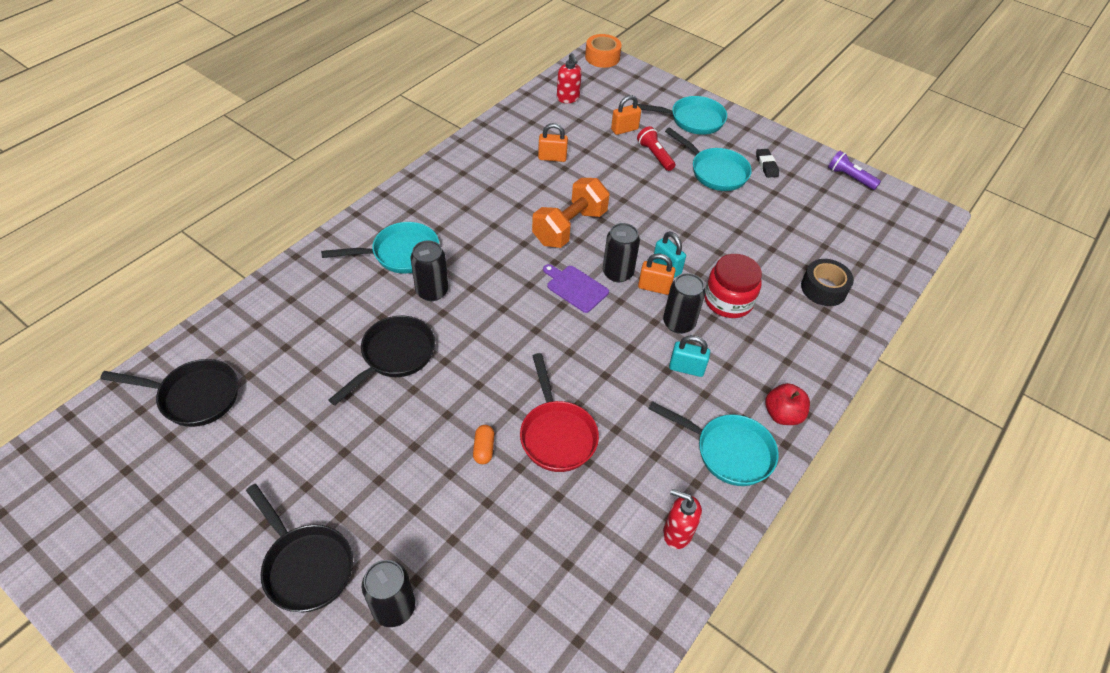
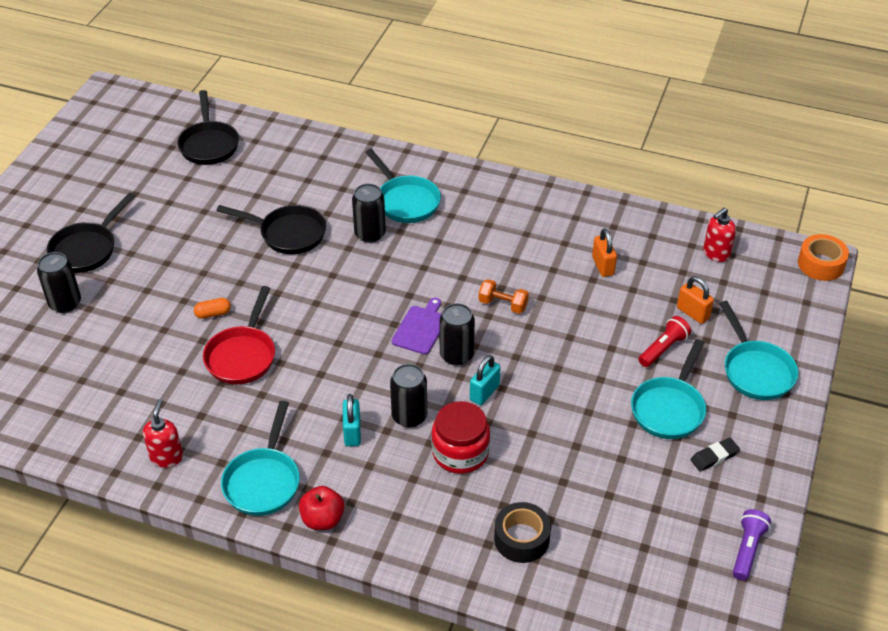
camera: 75 degrees right, 5 degrees down
(556, 434) = (242, 355): red pan -> red pan turned 45 degrees counterclockwise
(569, 227) = (503, 304): orange dumbbell -> orange dumbbell, size x0.53
(654, 287) = (450, 388): orange padlock -> none

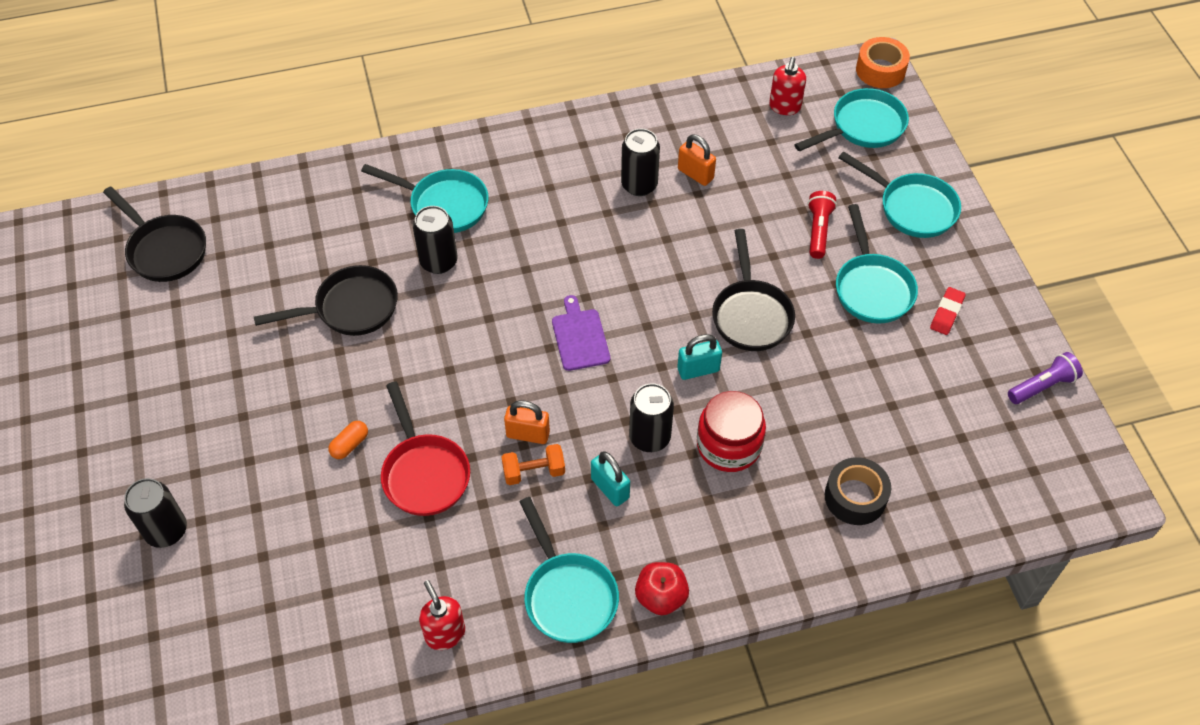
camera: 35 degrees left, 10 degrees up
(87, 249) = (132, 451): black pan -> black pan (751, 314)
(456, 355) = (639, 346): black can -> black can (639, 185)
(484, 392) = (698, 370): turquoise padlock -> turquoise padlock turned 75 degrees clockwise
(503, 304) = (637, 266): orange dumbbell -> orange dumbbell (534, 472)
(692, 313) = (814, 179): orange padlock -> orange padlock (528, 434)
(714, 457) = (946, 313): black eraser -> red eraser
(747, 549) = (1042, 386): purple flashlight -> purple flashlight turned 75 degrees clockwise
(767, 296) = (863, 127): none -> turquoise pan

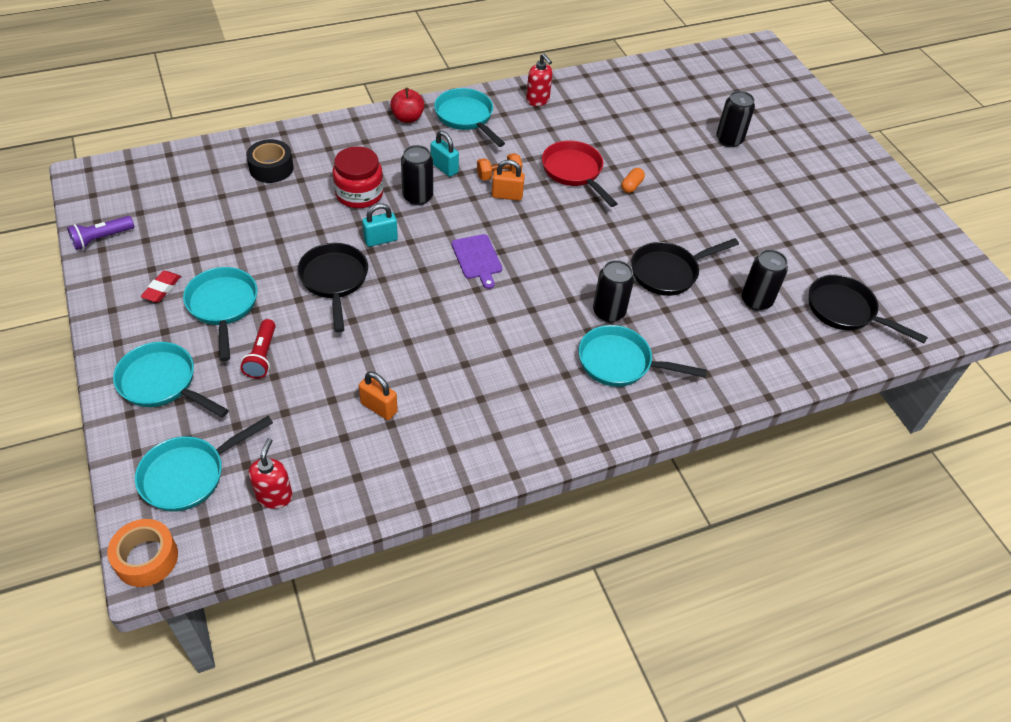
camera: 170 degrees right, 5 degrees down
(639, 185) = (435, 393): black can -> black can (756, 300)

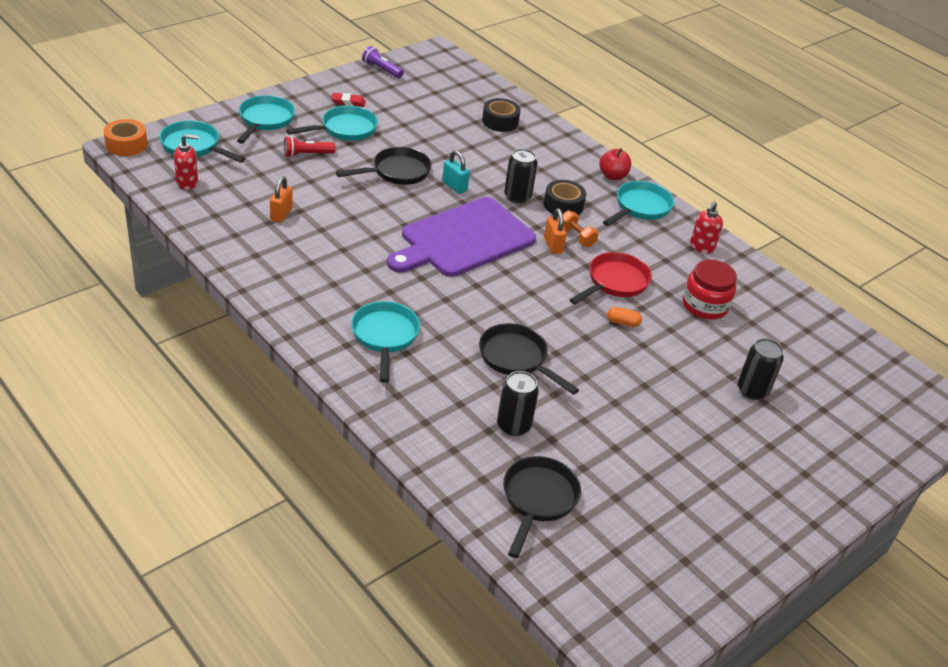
camera: 70 degrees right, 10 degrees down
(359, 194) = (500, 167): red jar -> red jar (705, 305)
(444, 168) = (563, 205): turquoise padlock -> black tape
(477, 259) = (463, 239): purple cutting board -> purple cutting board, size x2.38
(608, 312) = (443, 324): black can -> none

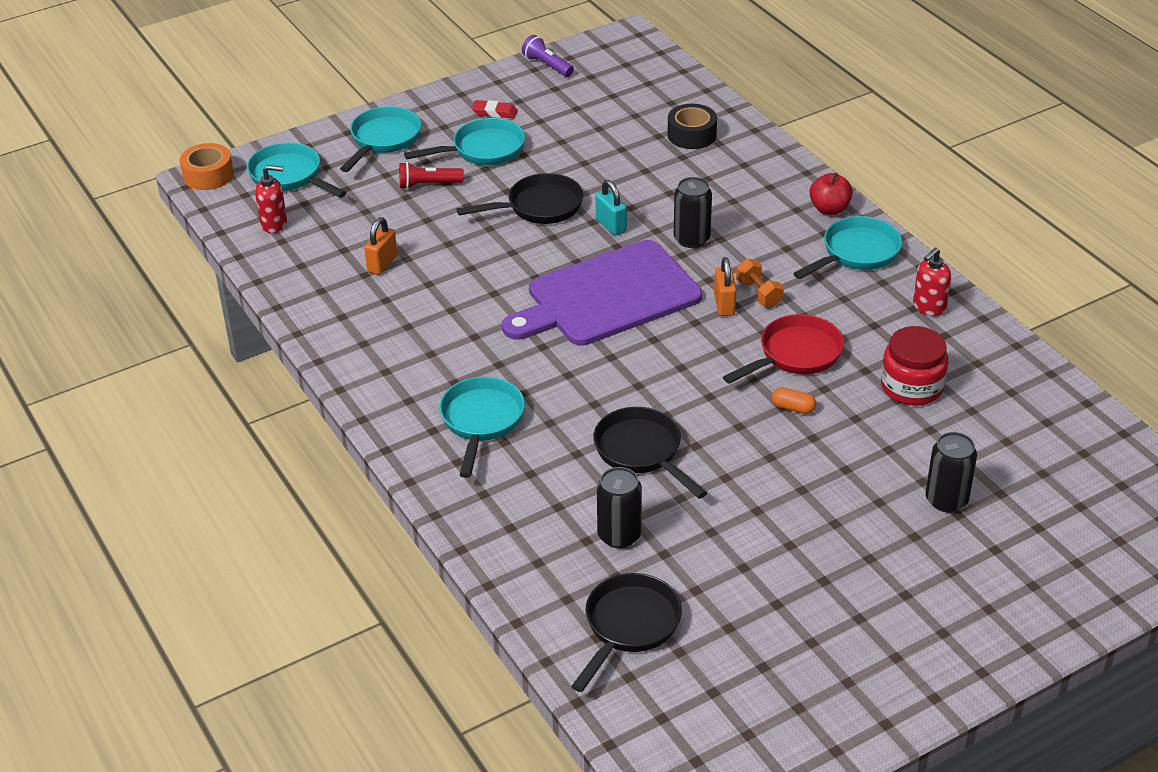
camera: 15 degrees right, 0 degrees up
(563, 205) = (751, 250): black tape -> none

